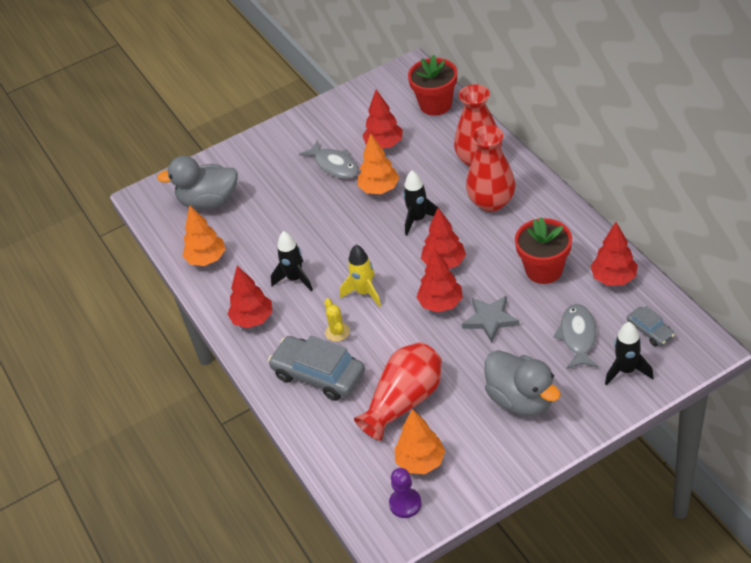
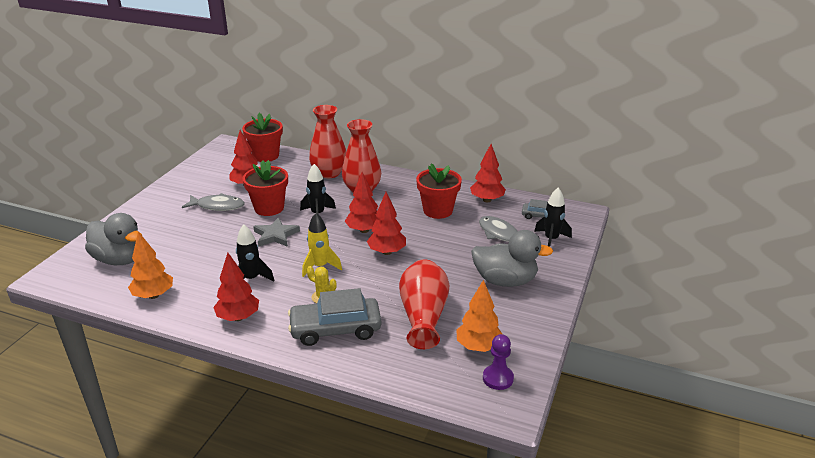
camera: 45 degrees left, 15 degrees down
(209, 201) = (120, 259): grey duck -> grey duck turned 105 degrees counterclockwise
(379, 189) = (269, 208): orange tree -> red flower pot
(490, 320) = (432, 247): grey star -> grey star (276, 235)

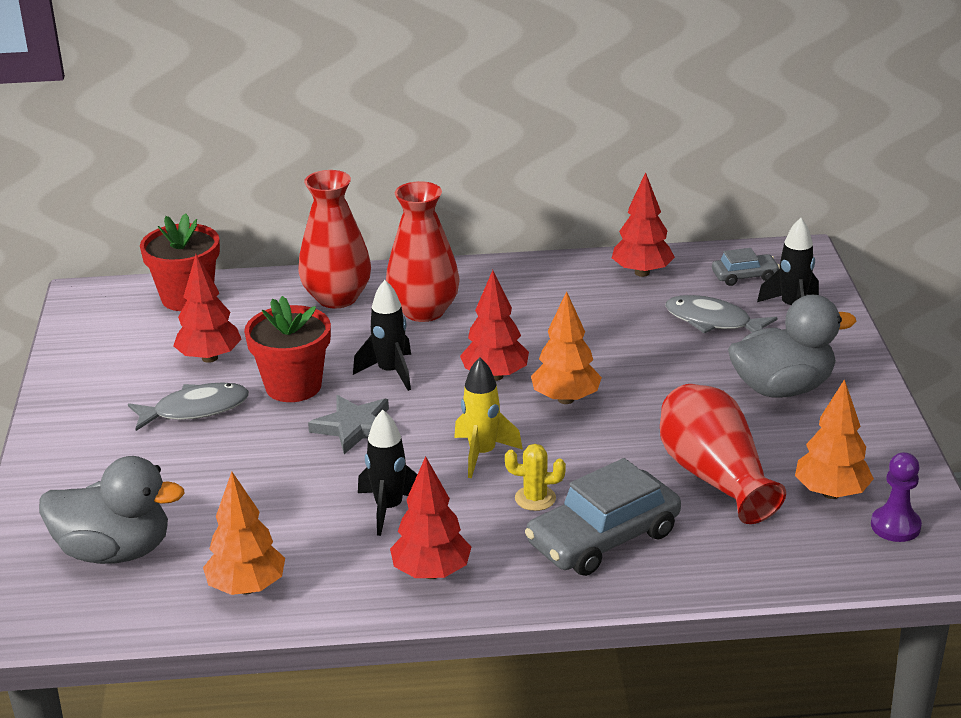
camera: 25 degrees left, 0 degrees up
(387, 252) = (566, 399): red tree -> orange tree
(438, 210) = (582, 311): red flower pot -> none

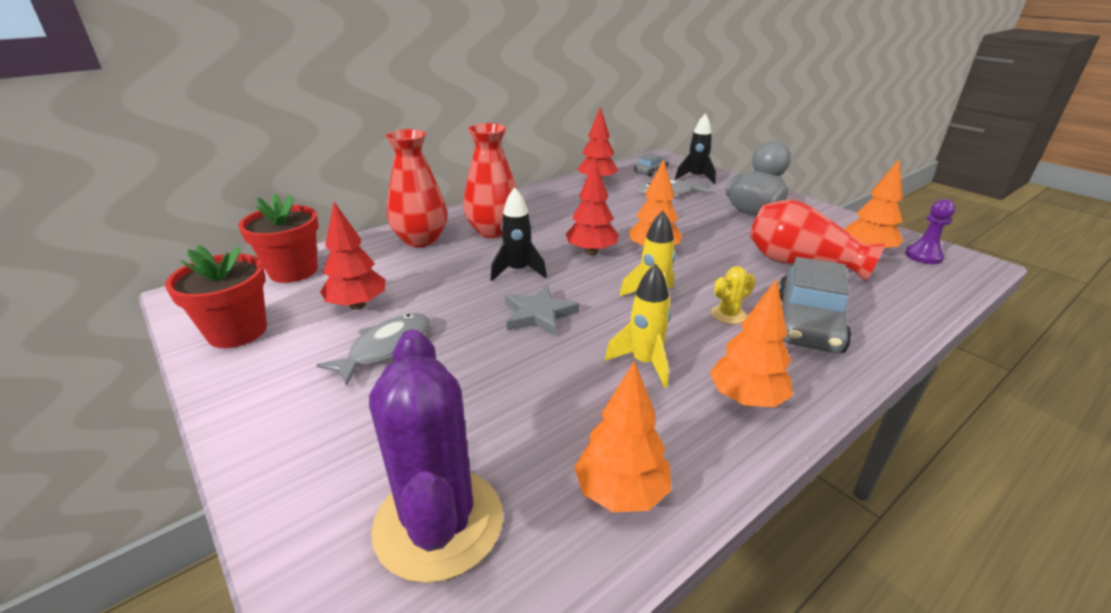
camera: 35 degrees left, 0 degrees up
(115, 551) = (438, 523): grey duck -> purple cactus
(293, 386) = (454, 303): red flower pot -> red flower pot (237, 331)
(389, 509) = (644, 363): black rocket -> yellow rocket
(431, 573) = (746, 399): red tree -> orange tree

